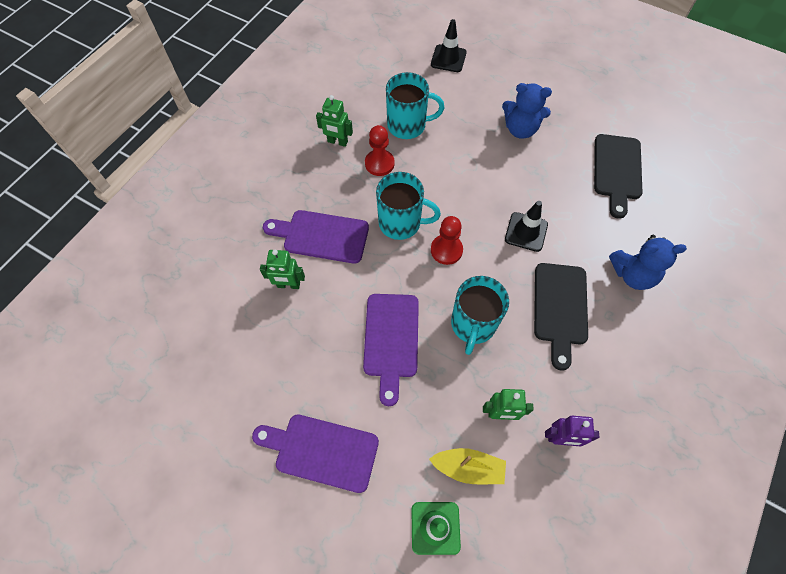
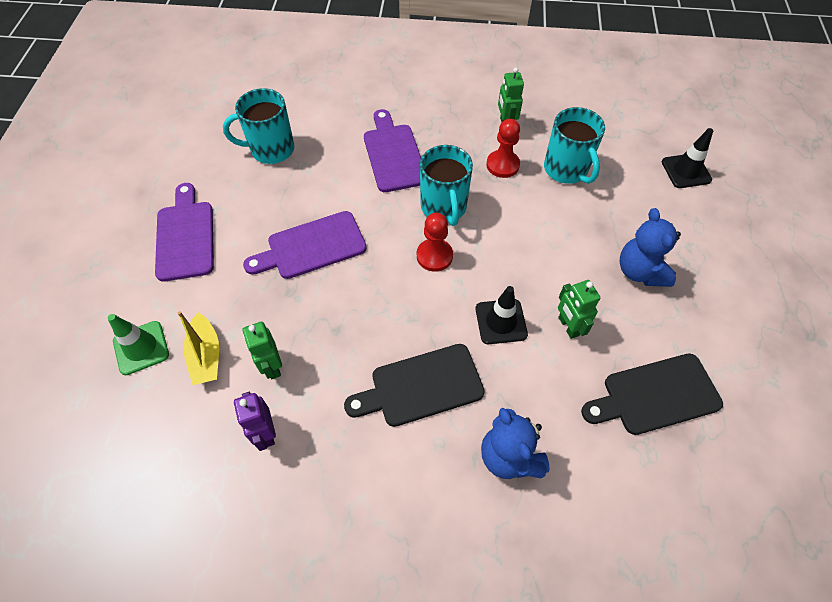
camera: 65 degrees right, 5 degrees down
(288, 285) = (331, 152): green robot -> green robot (568, 326)
(473, 324) = (360, 308): turquoise mug -> turquoise mug (271, 149)

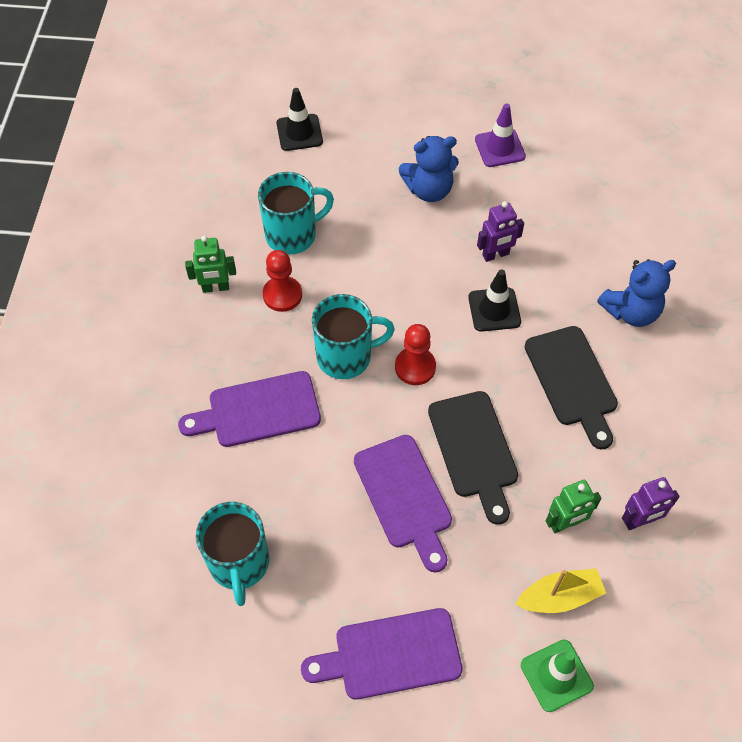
camera: 90 degrees left, 0 degrees up
(568, 326) = (495, 255): green robot -> purple robot
(656, 395) = (560, 199): black cutting board -> black cutting board (474, 449)
(715, 338) = (500, 148): none -> purple traffic cone

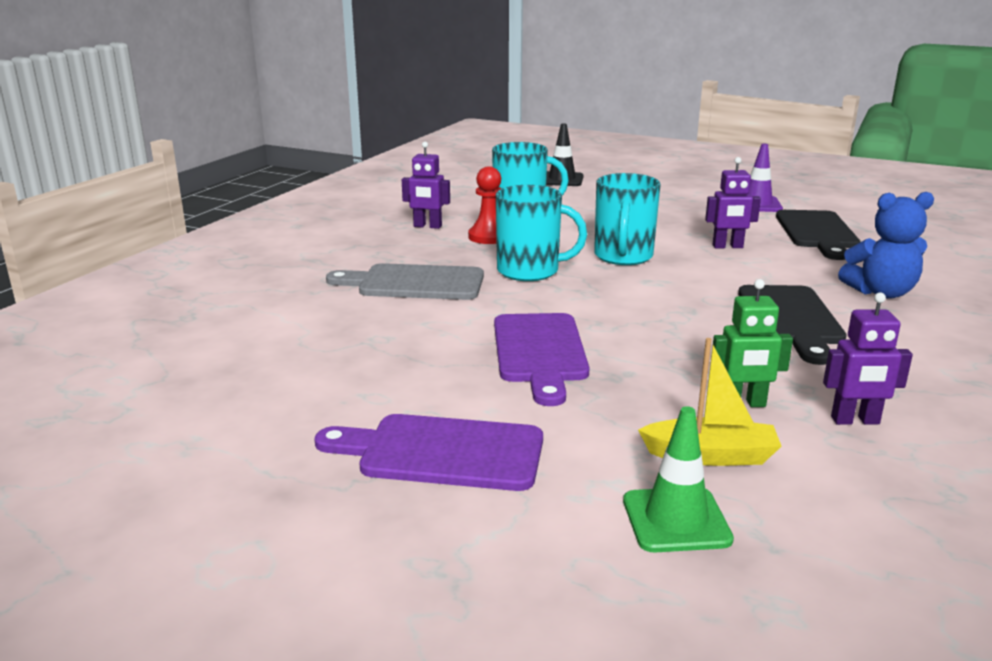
camera: 20 degrees right, 35 degrees down
(215, 288) = (427, 226): green robot -> purple robot
(239, 563) = (313, 358): turquoise mug -> turquoise mug (623, 257)
(258, 411) = (415, 283): purple cutting board -> grey cutting board
(415, 367) = (602, 286): red pawn -> none
(429, 190) = (672, 213): blue teddy bear -> none
(474, 449) = (644, 339): black cutting board -> black cutting board (817, 232)
(494, 310) = (711, 271): black traffic cone -> none

